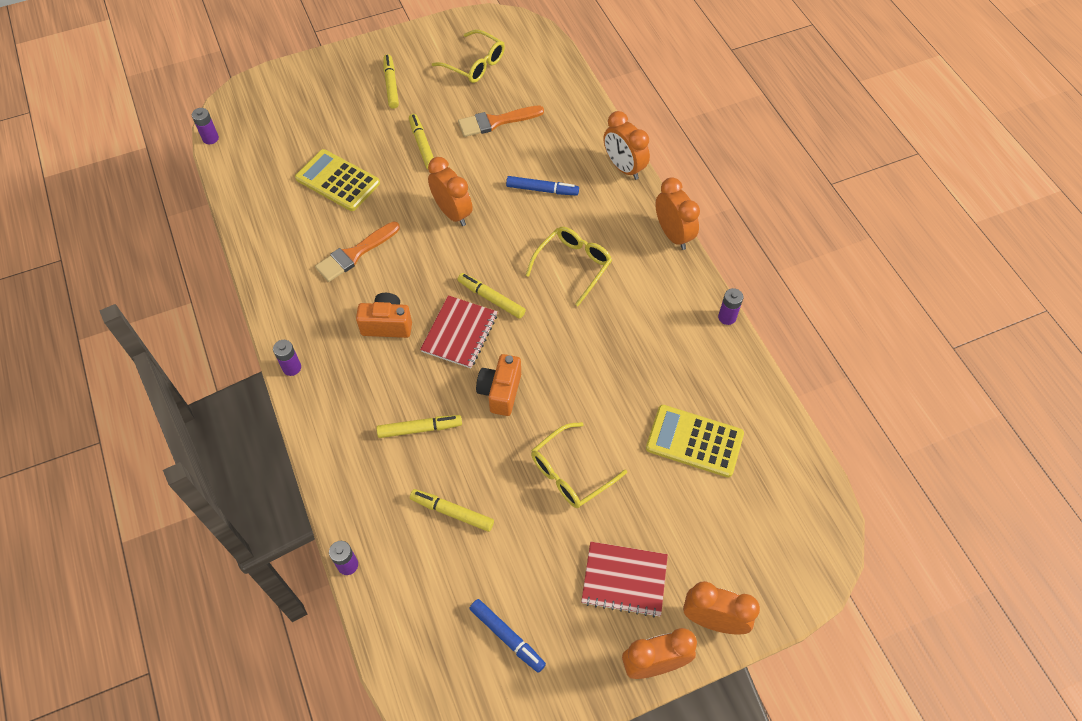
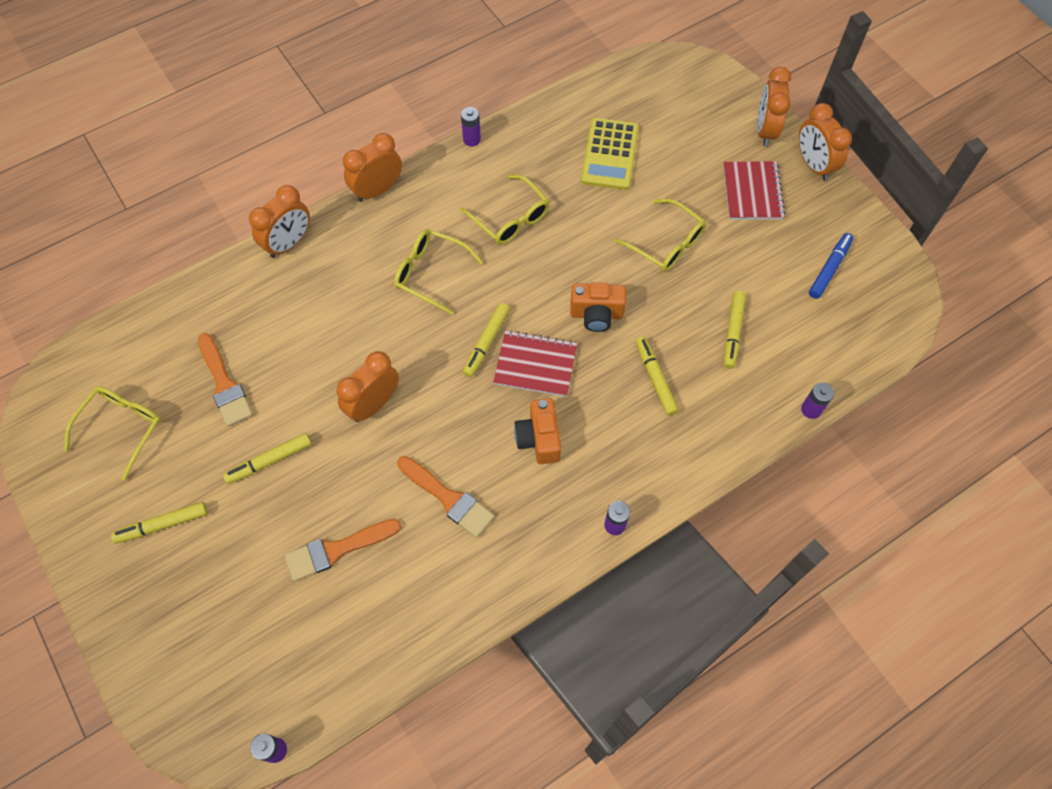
camera: 100 degrees left, 5 degrees up
(337, 181) = (337, 549): yellow calculator -> orange brush
(542, 190) = (329, 318): blue marker -> none
(624, 337) = (510, 218): none -> yellow glasses

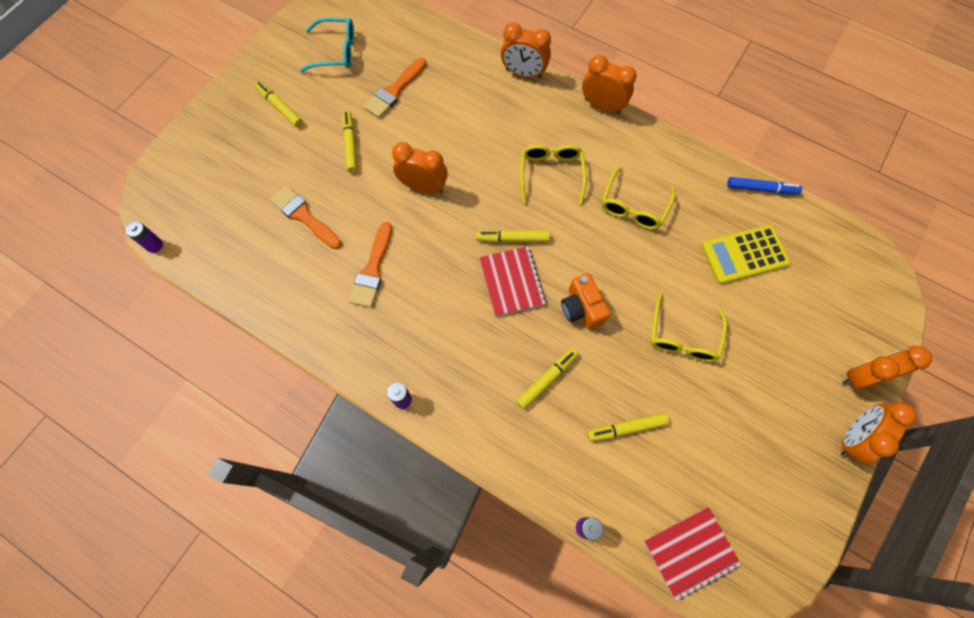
camera: 65 degrees right, 5 degrees up
(122, 428) = (336, 51): yellow glasses -> turquoise glasses
(269, 461) = (350, 144): yellow marker -> yellow marker turned 45 degrees clockwise
(471, 139) = (690, 147): purple battery -> none
(539, 439) = (449, 312): orange camera -> none
(752, 192) = (784, 391): red notebook -> red notebook (690, 552)
(829, 269) = (744, 494): blue marker -> blue marker (761, 189)

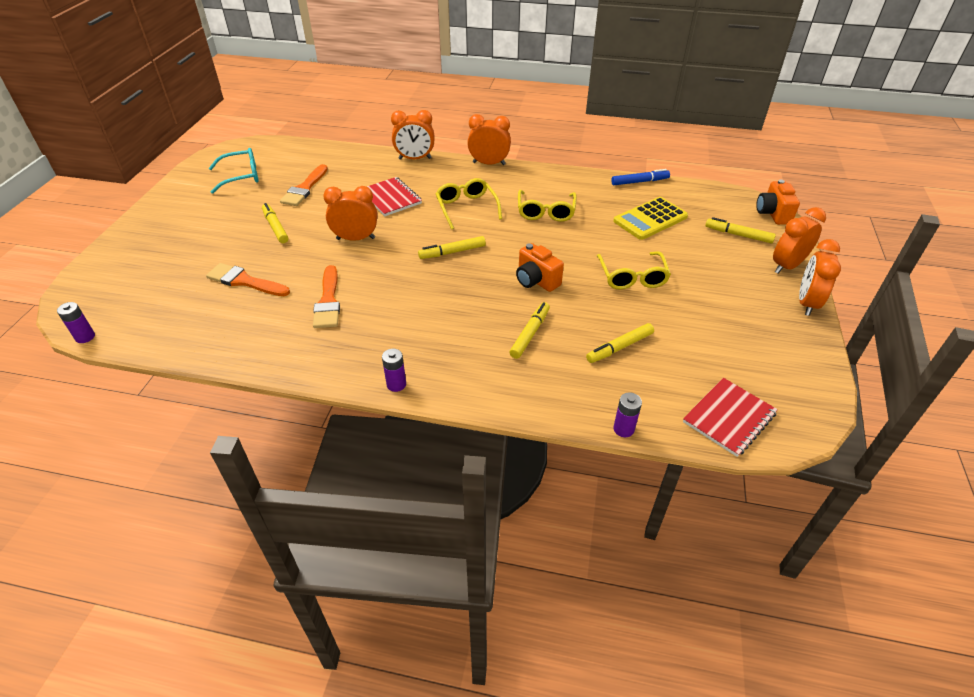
camera: 20 degrees left, 25 degrees down
(280, 107) = (197, 218): yellow marker -> yellow marker (738, 235)
(512, 282) = (465, 279): red notebook -> red notebook (391, 198)
(891, 291) = (772, 214): none -> orange camera

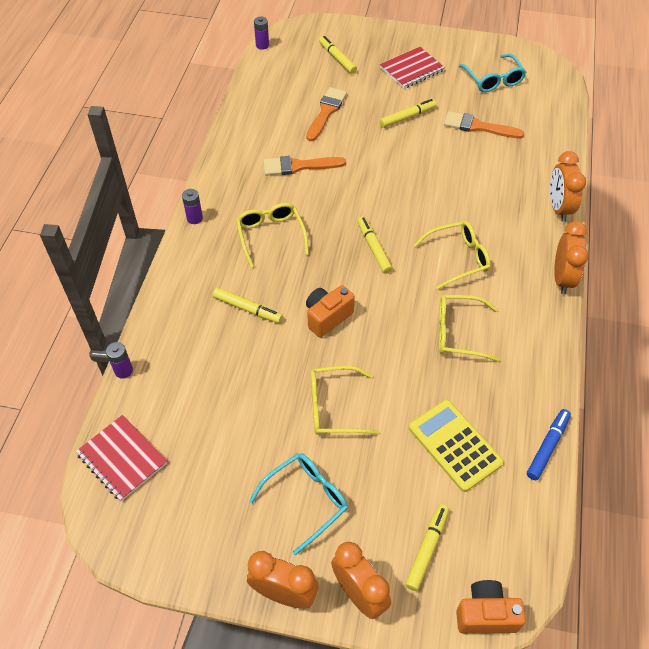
camera: 90 degrees right, 10 degrees up
(355, 238) = (392, 174): orange clock -> none
(391, 198) = (469, 193): red notebook -> red notebook (412, 69)
(430, 320) = (271, 236): none -> yellow glasses
(619, 347) = (223, 380): yellow marker -> yellow marker (337, 58)
(639, 182) = (547, 447): blue marker -> blue marker turned 135 degrees counterclockwise
(724, 292) = (306, 500): none -> turquoise glasses

